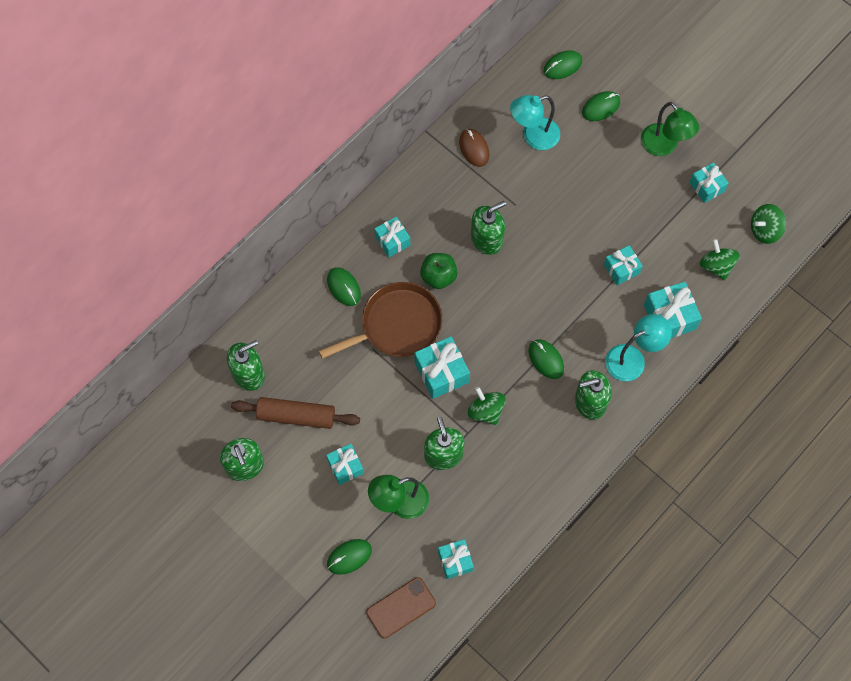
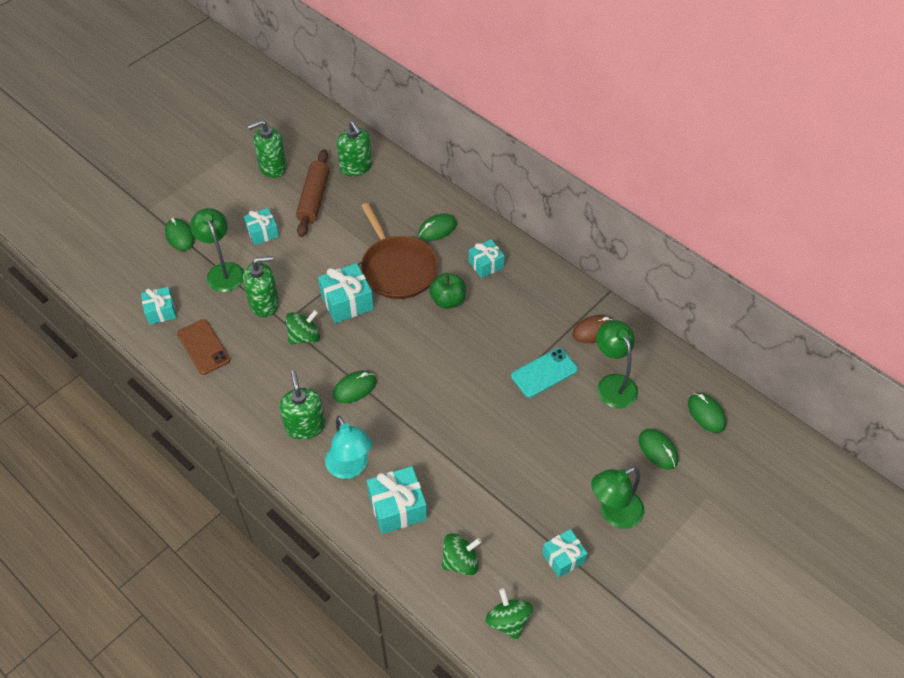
camera: 90 degrees right, 15 degrees down
(401, 608) = (127, 272): brown phone -> brown phone (203, 347)
(487, 239) = (489, 340): green soap dispenser -> none
(523, 193) = (544, 373): none -> turquoise phone
(533, 136) = (613, 384): turquoise lamp -> green lamp
(621, 269) = (456, 462): turquoise gift -> none

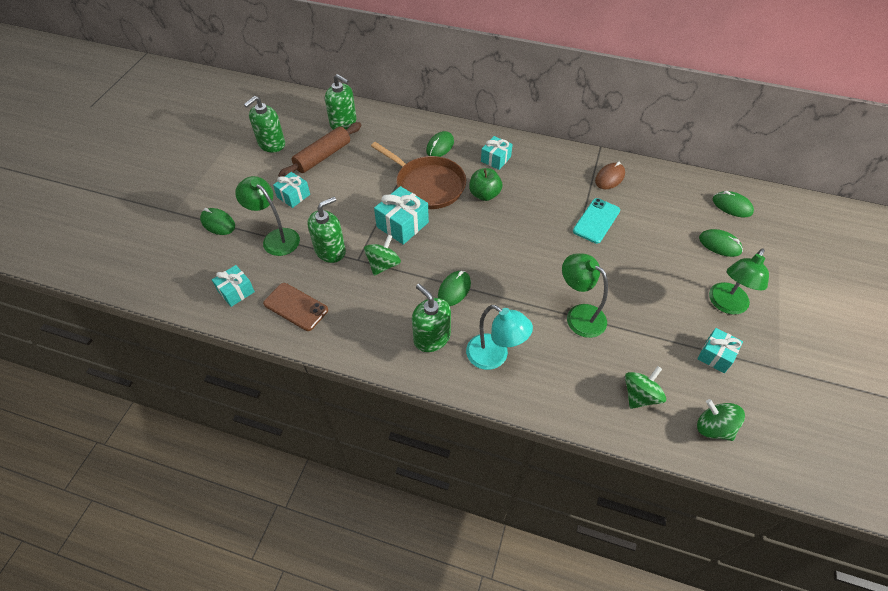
camera: 25 degrees left, 0 degrees up
(314, 199) = (323, 156): brown rolling pin -> brown rolling pin turned 60 degrees clockwise
(397, 507) = (557, 373): turquoise gift -> none
(613, 384) = (652, 210): green lamp -> green lamp (579, 315)

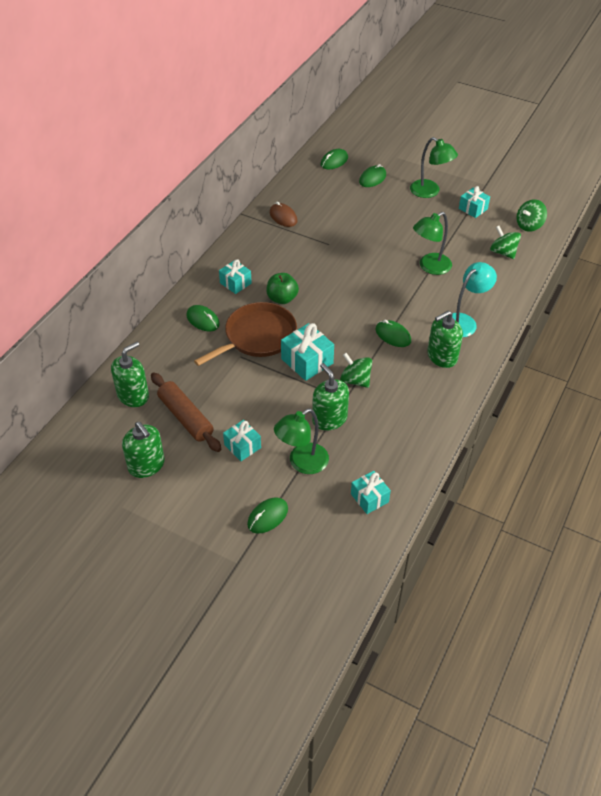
camera: 80 degrees left, 5 degrees down
(296, 307) = (396, 449): brown phone -> none
(596, 221) = (332, 236): turquoise phone -> none

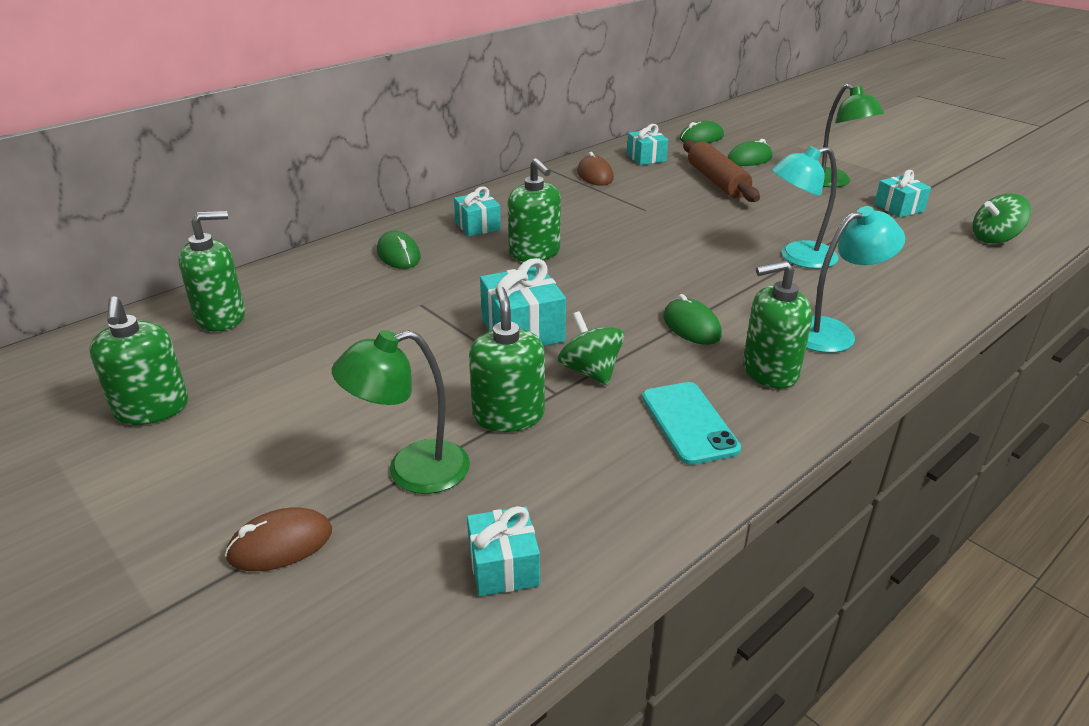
camera: 20 degrees right, 15 degrees down
(185, 417) = (271, 360): brown rolling pin -> brown rolling pin (717, 181)
(242, 446) = (328, 420): turquoise gift -> turquoise gift (646, 158)
(257, 336) = (464, 287): brown pan -> none
(267, 517) = (280, 544): green mouse -> brown mouse
(282, 298) = (534, 252): green apple -> green soap dispenser
(416, 400) = (689, 423): none -> turquoise phone
(430, 267) = (797, 257): green lamp -> turquoise lamp
(503, 252) = (937, 261): green spinning top -> none

